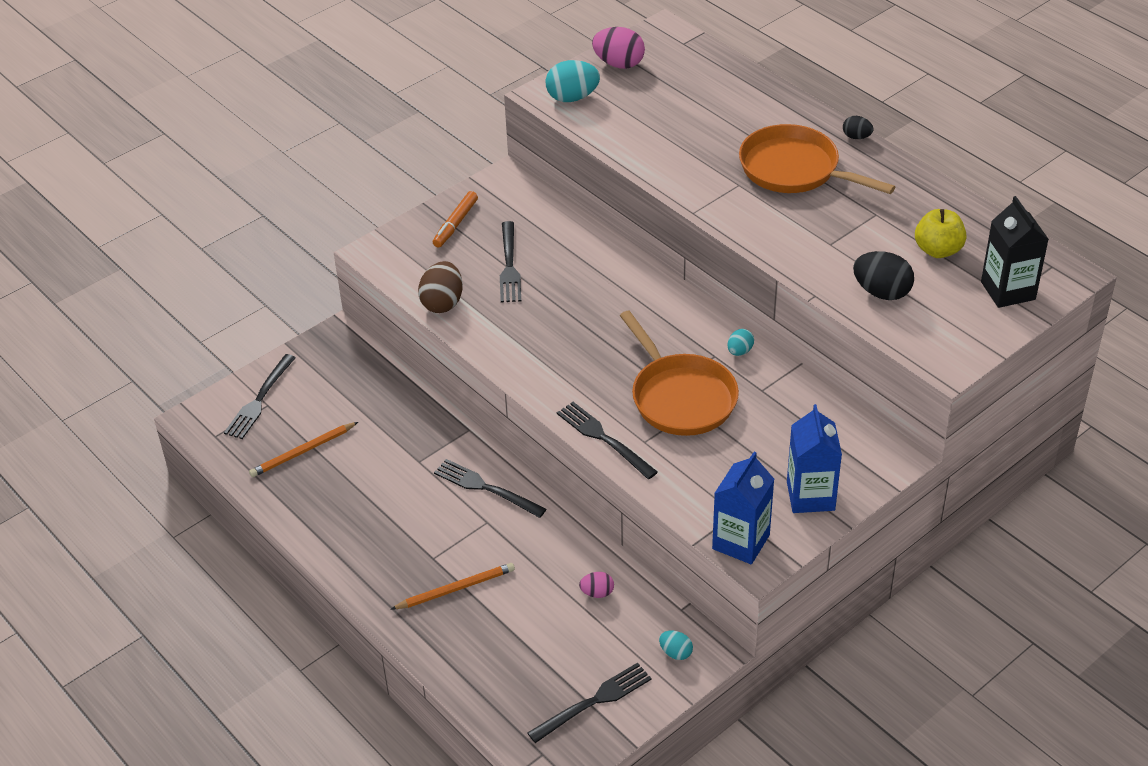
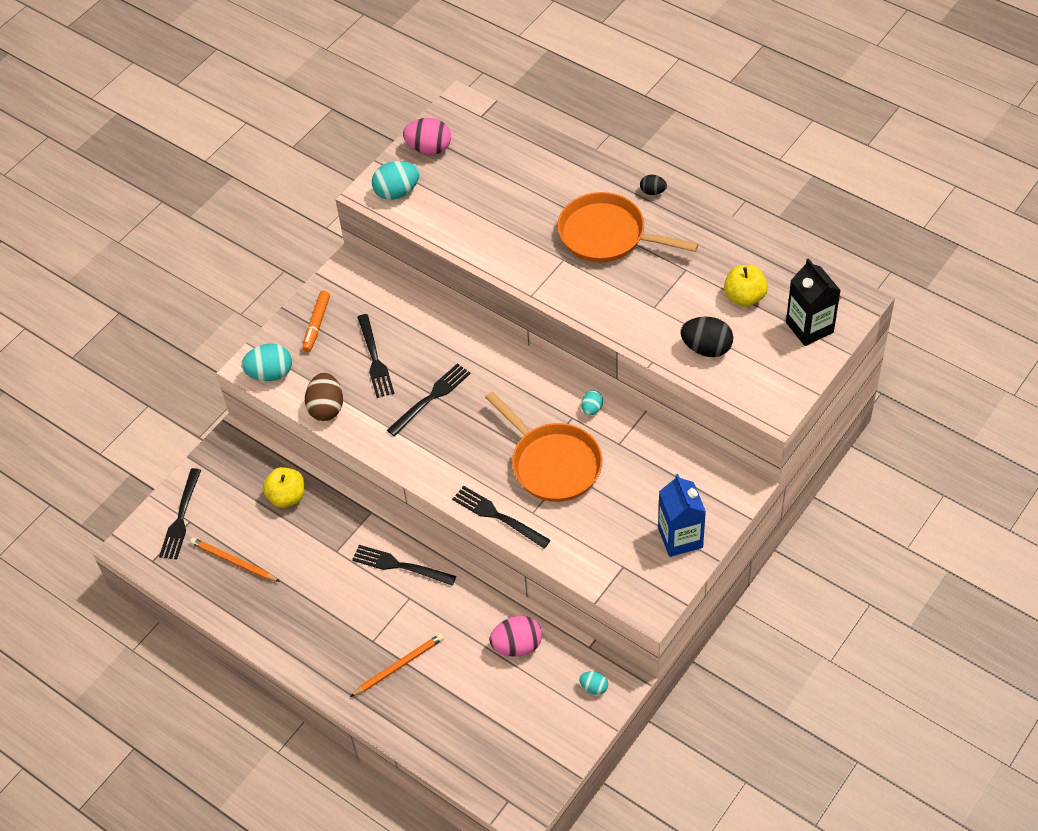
camera: 10 degrees left, 10 degrees up
(303, 452) = (233, 561): orange pencil -> orange pencil turned 75 degrees clockwise
(380, 399) = (287, 497): none -> yellow apple
(391, 261) = (270, 374): none -> turquoise egg
(594, 701) = (538, 744): black fork -> black fork (431, 397)
(597, 593) = (517, 646): pink egg -> pink egg, size x1.82
(741, 542) = (633, 592): blue carton -> none

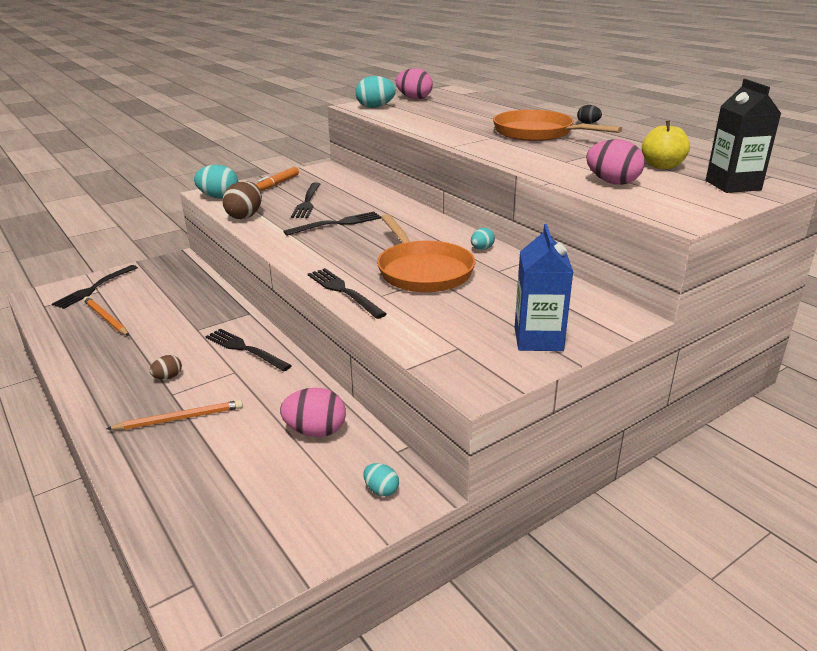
camera: 15 degrees right, 25 degrees down
(287, 497) = (188, 292): yellow apple -> none
(355, 622) = (168, 377): none -> brown egg
(706, 348) = (612, 182): black egg -> pink egg

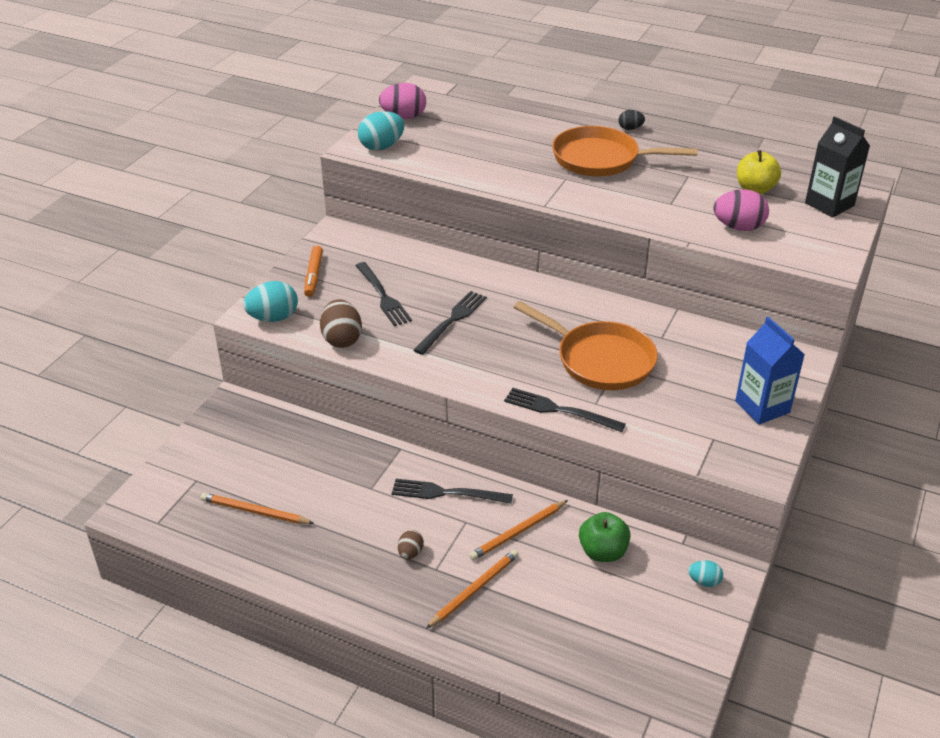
camera: 30 degrees left, 10 degrees up
(94, 288) = (185, 478): black fork -> none
(264, 392) = (518, 532): none -> orange pencil
(315, 431) = (603, 552): pink egg -> green apple
(482, 249) = (622, 313): turquoise egg -> none

